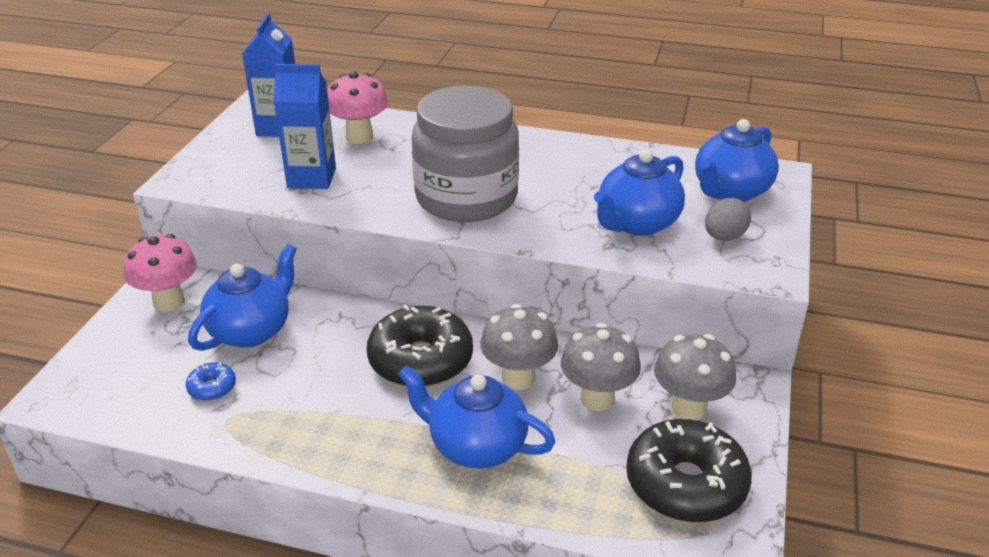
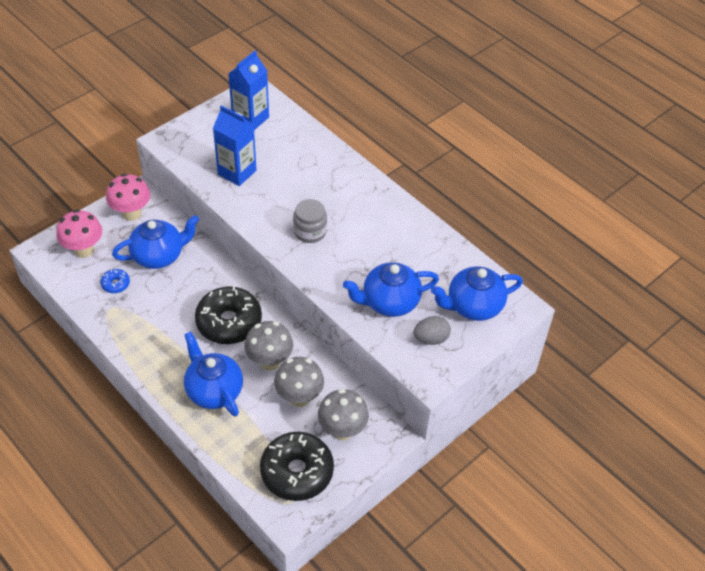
camera: 30 degrees right, 15 degrees up
(359, 137) = (290, 149): pink mushroom -> pink mushroom (84, 250)
(466, 197) = (310, 231): grey jar -> grey jar, size x0.48

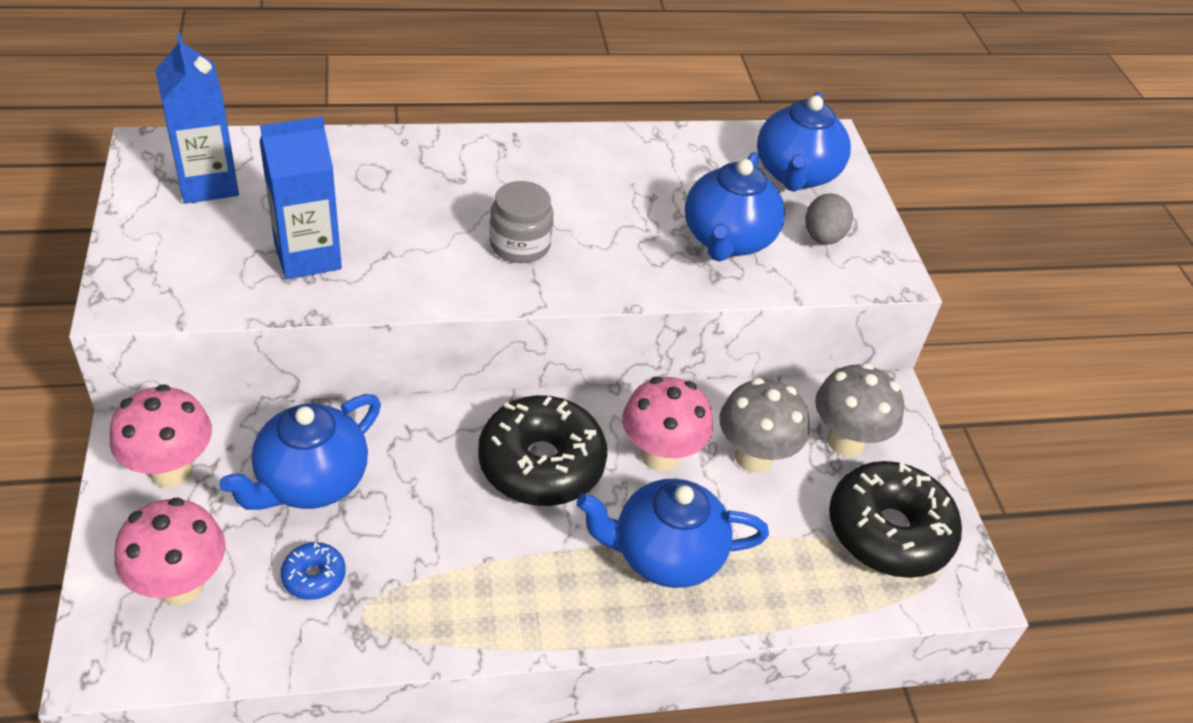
camera: 60 degrees left, 5 degrees down
(159, 256) = (311, 481): blue teapot -> blue teapot turned 150 degrees counterclockwise
(269, 361) = (660, 456): grey mushroom -> pink mushroom

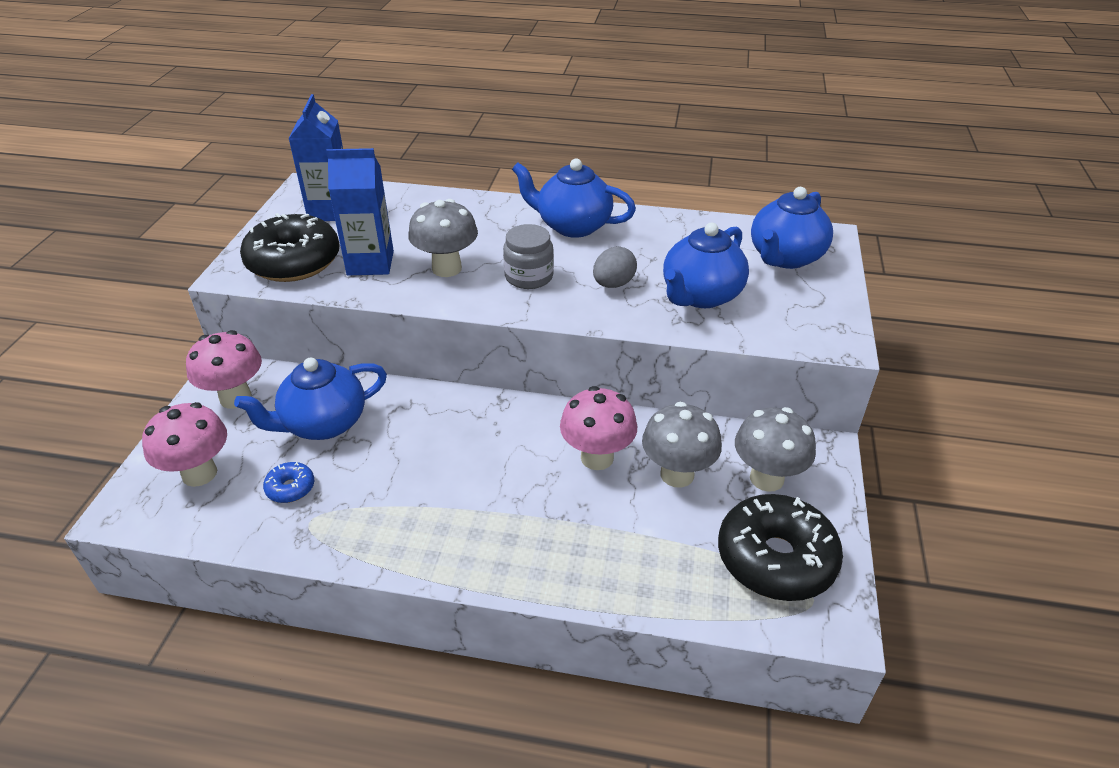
camera: 25 degrees right, 5 degrees down
(412, 249) = (446, 268): none -> grey mushroom
(541, 464) = (498, 445): black donut -> black donut (294, 262)
(665, 555) = (565, 533): blue teapot -> blue teapot (573, 226)
(822, 237) = (787, 305): grey egg -> grey egg (613, 284)

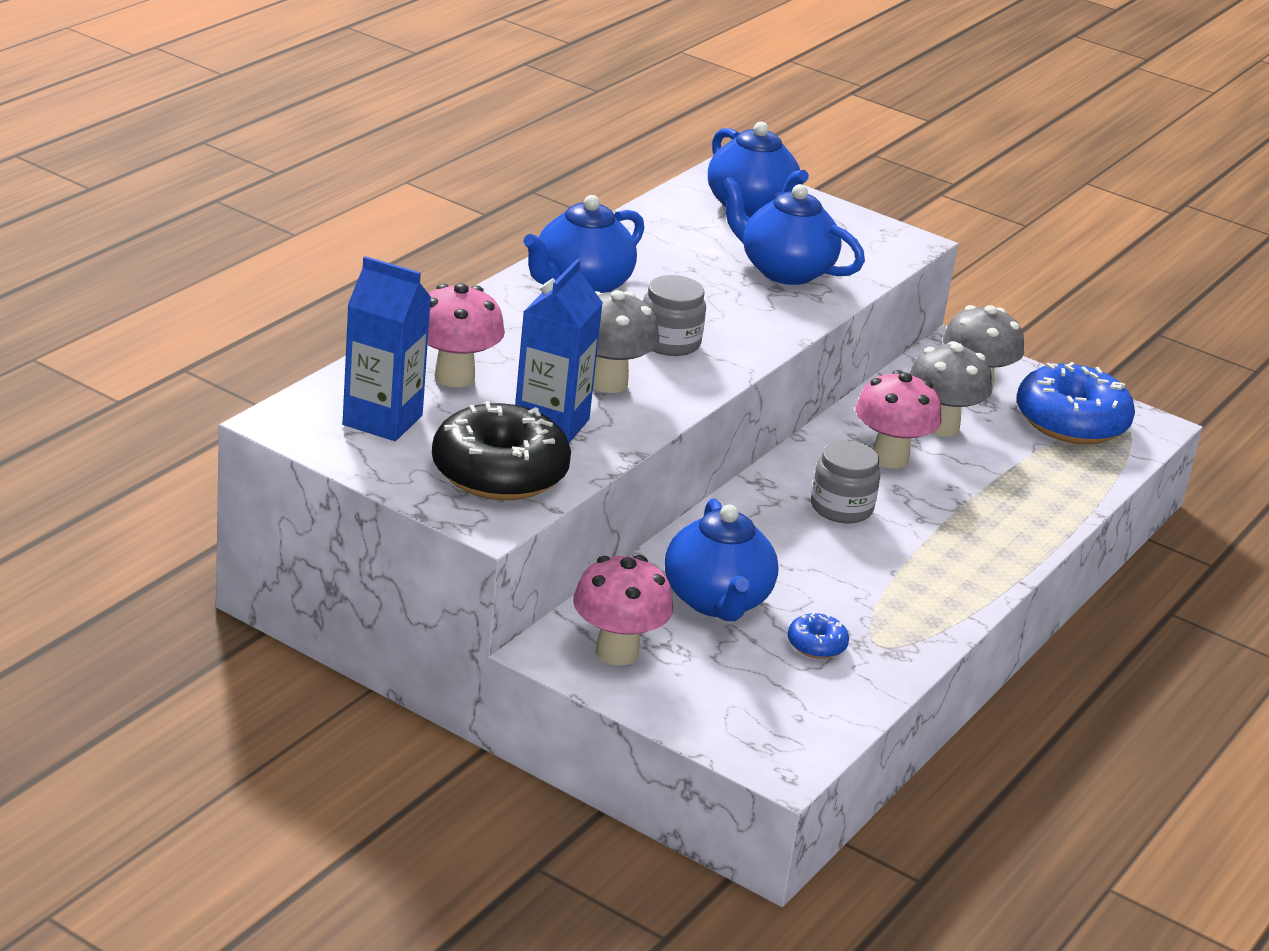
camera: 70 degrees left, 10 degrees down
(199, 473) = (749, 701): pink mushroom -> pink mushroom (454, 376)
(497, 451) = (841, 508): none -> grey jar
(613, 284) = (725, 304): grey egg -> none
(700, 296) = (784, 271): blue teapot -> blue teapot turned 150 degrees clockwise
(775, 559) = (1071, 422): black donut -> blue donut

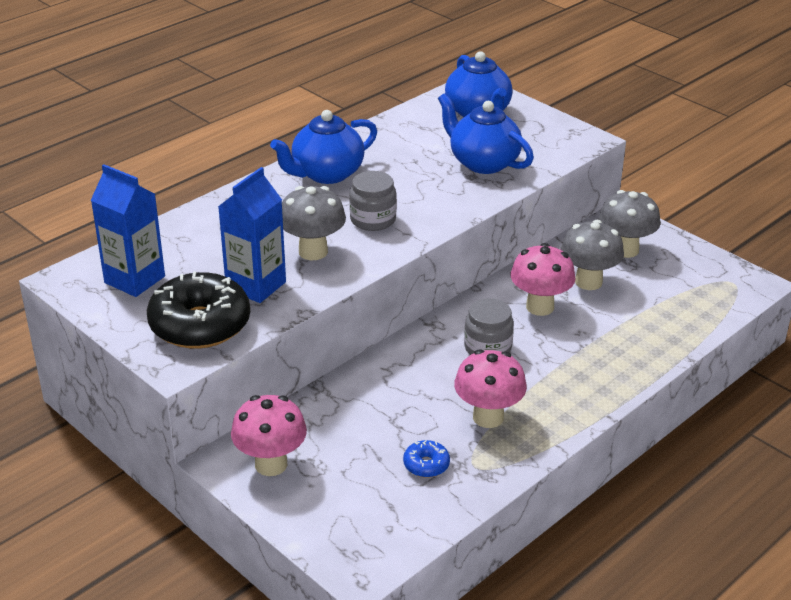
camera: 15 degrees right, 5 degrees up
(454, 376) = (202, 245): pink mushroom -> pink mushroom (488, 417)
(717, 601) = (363, 423): blue teapot -> none
(1071, 422) = (692, 280): blue donut -> none

